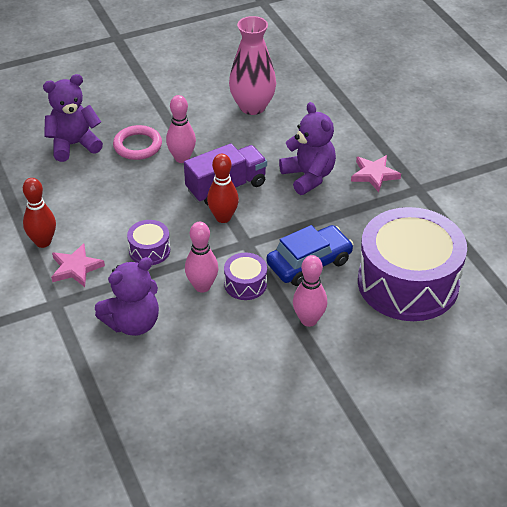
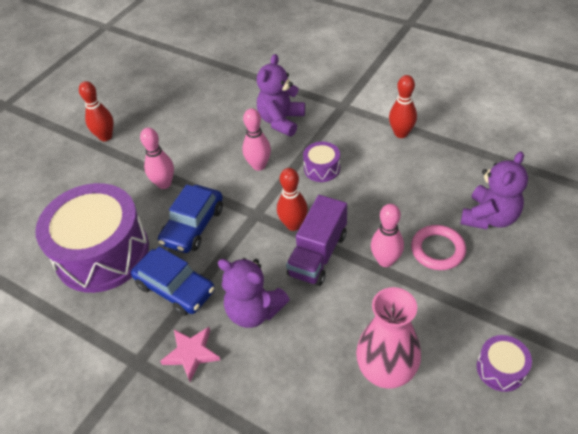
camera: 150 degrees right, 5 degrees up
(76, 268) = (357, 130): pink star -> none
(245, 284) = (229, 183): purple drum -> purple drum (500, 369)
(339, 422) = (105, 137): none -> red bowling pin
(359, 221) = (175, 288): none -> blue car

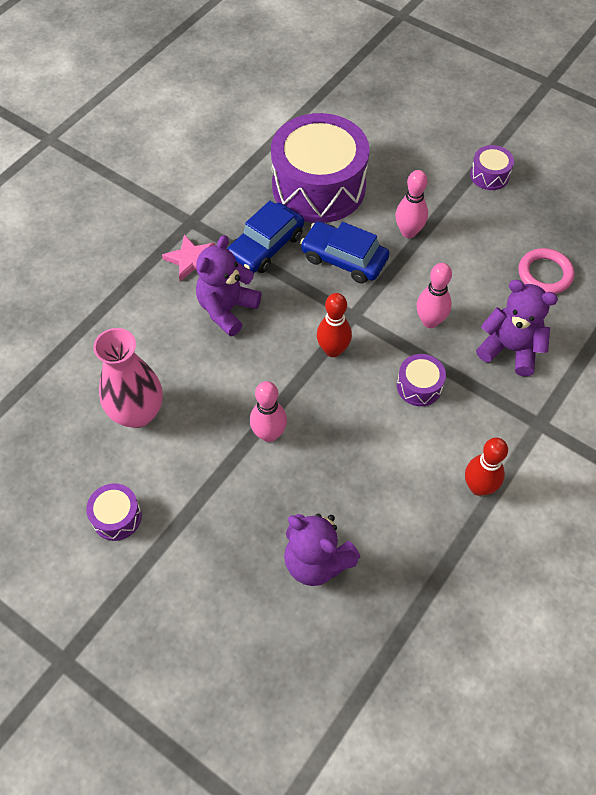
camera: 90 degrees right, 10 degrees up
(105, 137) = (489, 175): red bowling pin -> purple drum
(318, 254) = (288, 370): purple truck -> none
(437, 250) = (275, 490): pink ring -> pink ring (545, 274)

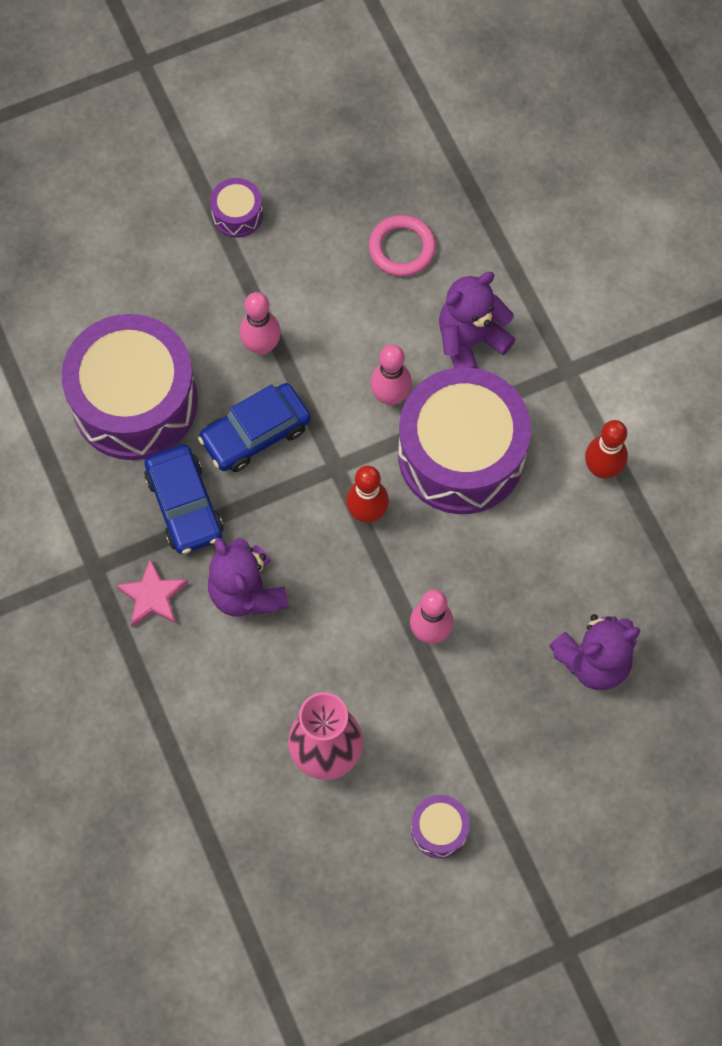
camera: 60 degrees left, 10 degrees up
(419, 386) = (461, 454): purple drum -> purple drum, size x2.38

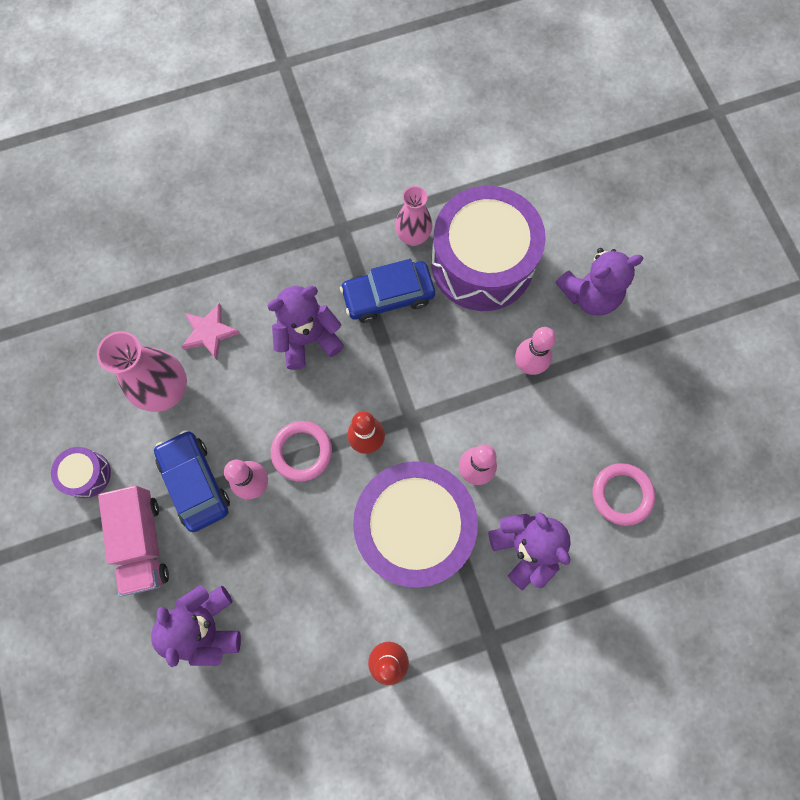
camera: 95 degrees right, 5 degrees up
(103, 482) = (413, 236): none -> pink vase
(153, 596) = (314, 269): pink star -> pink star (209, 333)
(170, 283) = (589, 295): none -> purple teddy bear
(237, 214) = (656, 353): purple drum -> none
(255, 434) = (447, 355): blue car -> blue car (195, 483)
(387, 583) = (302, 452): none -> pink ring
(511, 748) = (143, 542): none -> pink truck

